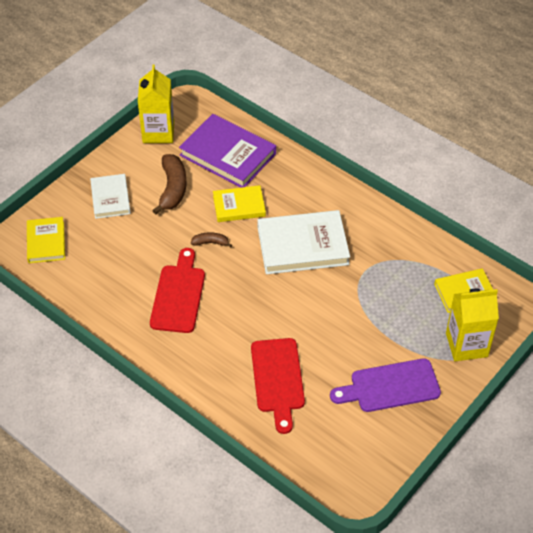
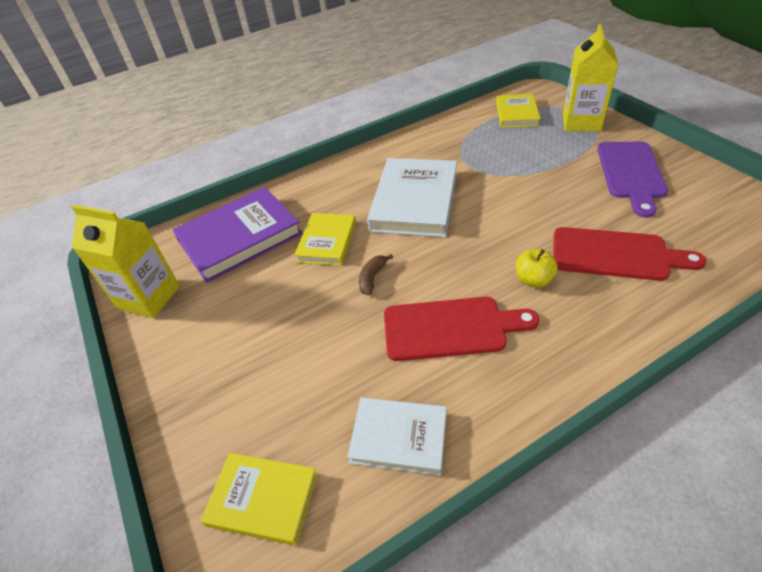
camera: 65 degrees left, 5 degrees down
(110, 198) = (227, 378): white book -> white book (399, 437)
(173, 189) = (258, 300): brown banana -> none
(178, 295) = (450, 328): red cutting board -> red cutting board turned 150 degrees clockwise
(236, 333) = (533, 280): none -> yellow apple

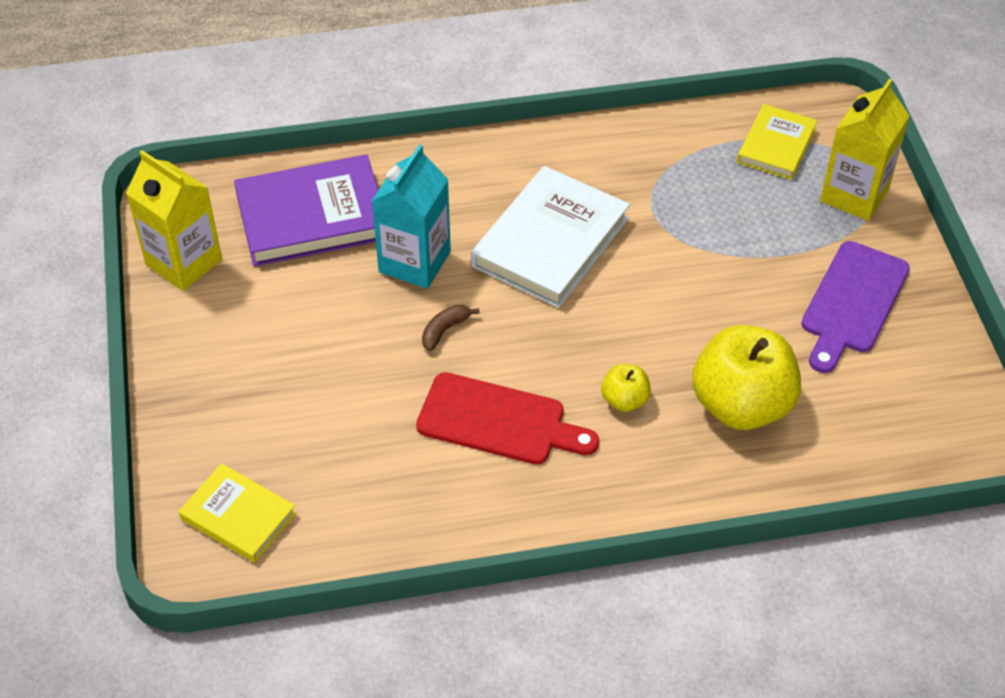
camera: 15 degrees right, 5 degrees up
(327, 242) = (414, 262): yellow book -> turquoise carton
(399, 437) = (387, 509): white book -> none
(616, 254) = (741, 405): red cutting board -> yellow apple

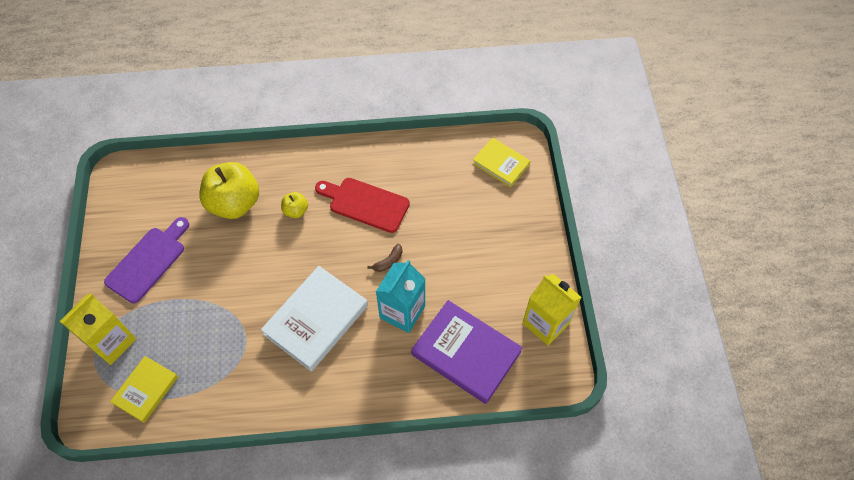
camera: 175 degrees left, 10 degrees up
(312, 216) = (466, 353): purple book -> purple book turned 45 degrees clockwise

